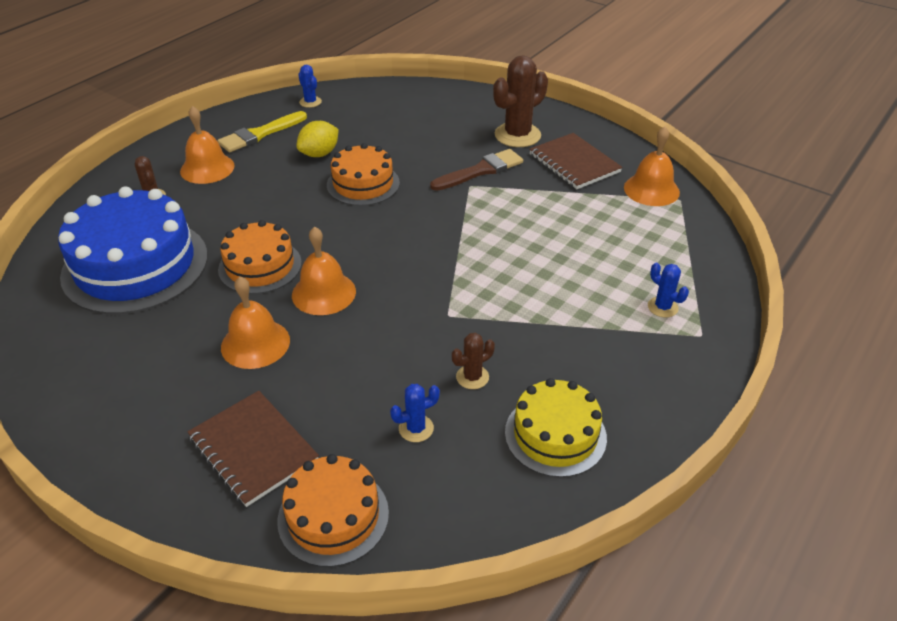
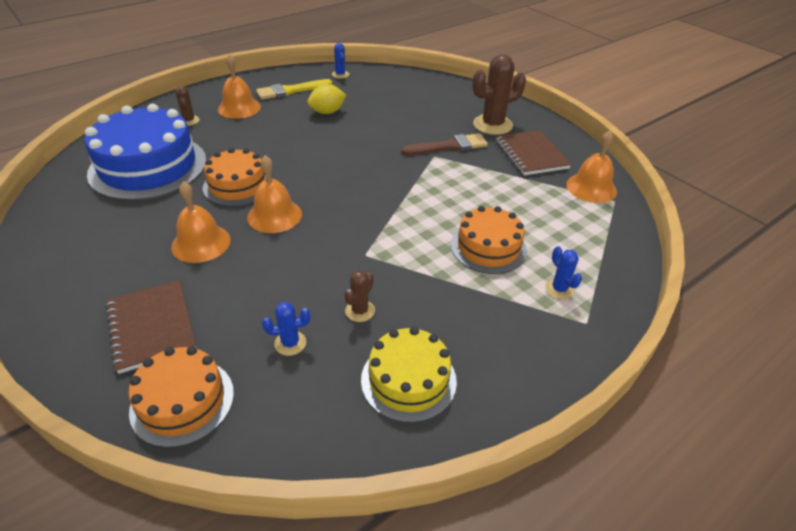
camera: 15 degrees right, 0 degrees up
(363, 184) = (349, 139): orange cake -> orange cake (488, 247)
(472, 377) = (360, 311): brown cactus -> brown cactus turned 45 degrees counterclockwise

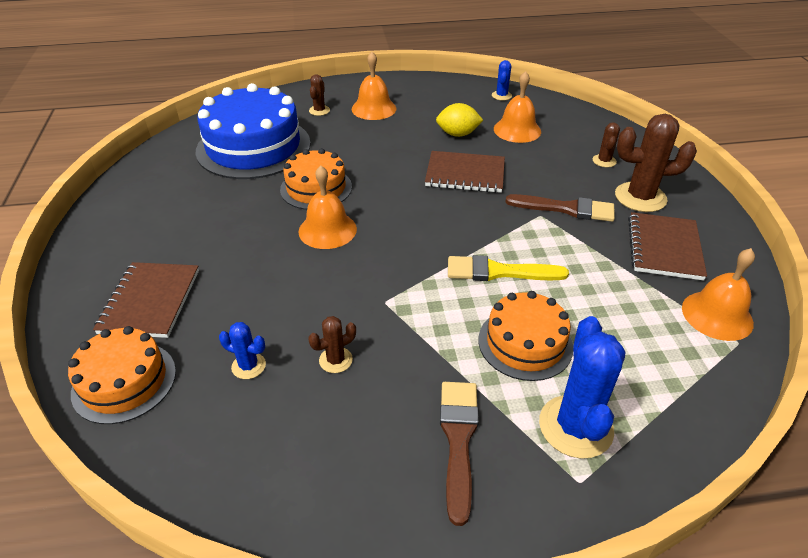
camera: 30 degrees right, 0 degrees up
(201, 243) = (244, 236): orange bell -> orange bell (517, 130)
(290, 91) = (436, 102): yellow brush -> yellow brush (499, 272)
(356, 141) = (465, 174): none -> brown notebook
(408, 380) = (329, 455): yellow cake -> none
(451, 106) = (604, 161): none -> brown cactus
(492, 329) = (458, 440): none -> brown brush
(559, 289) = (575, 426): blue cactus -> blue cactus, size x1.99

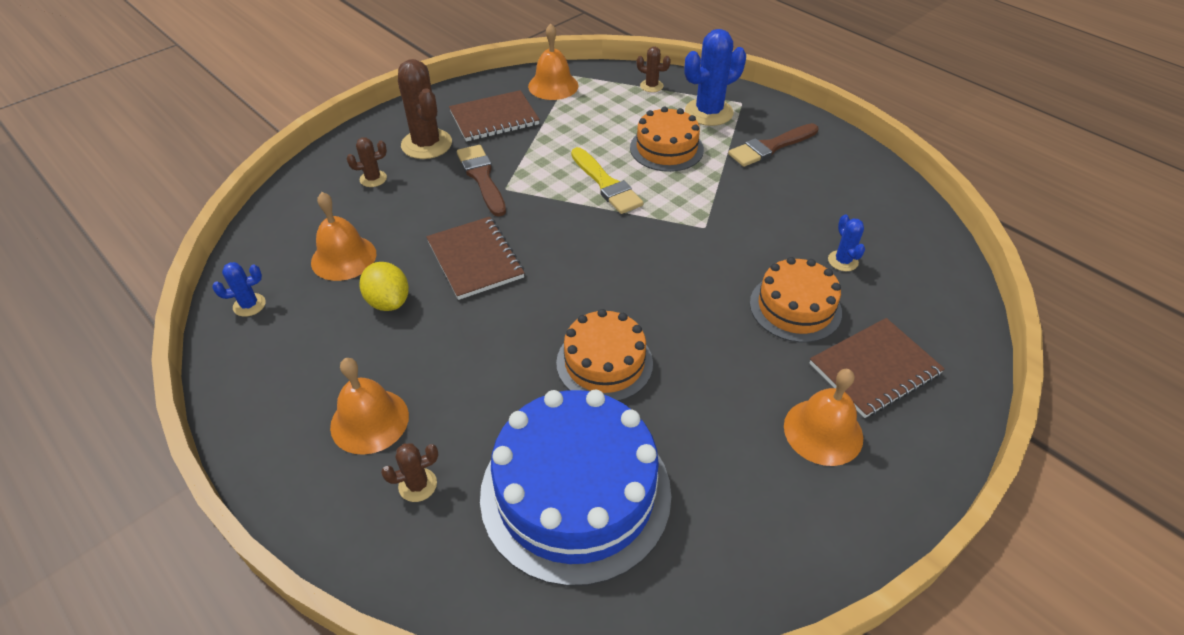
camera: 125 degrees left, 5 degrees up
(124, 381) = (939, 317): orange cake -> orange cake (795, 307)
(327, 230) = (660, 310): orange bell -> orange bell (823, 431)
(335, 360) = (783, 222): brown cactus -> brown cactus (651, 86)

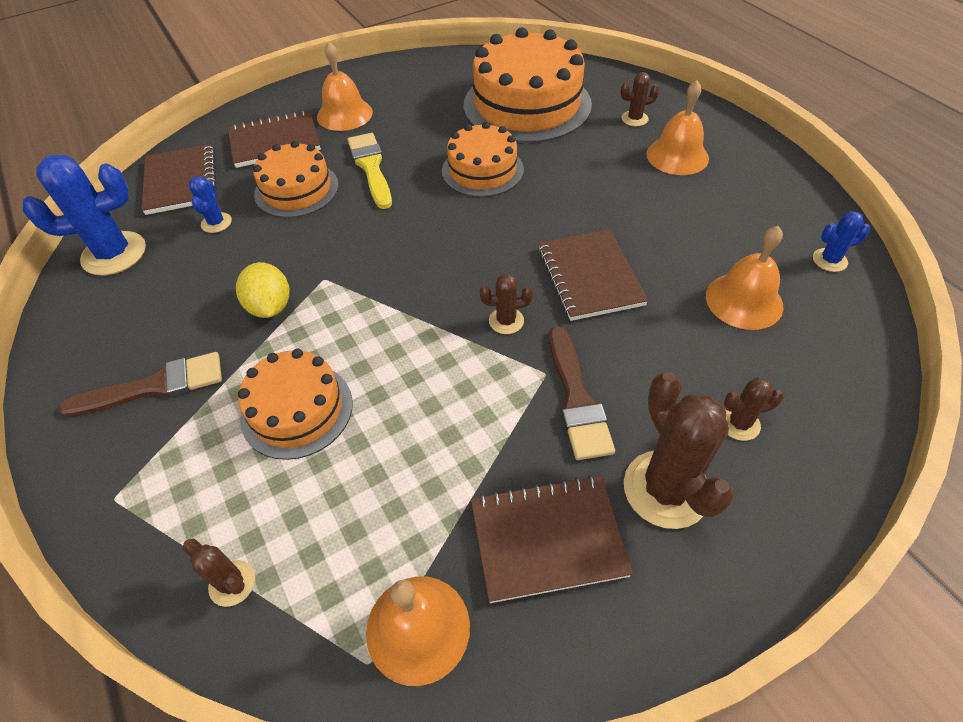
camera: 165 degrees left, 5 degrees up
(388, 301) = (680, 244): yellow lemon -> yellow lemon (270, 307)
(541, 216) = (506, 321): none -> brown cactus
(575, 493) = (527, 105): blue cake -> orange cake
(606, 184) = (409, 358): yellow brush -> yellow brush (371, 167)
(708, 112) = (184, 481): blue cactus -> blue cactus (114, 254)
(925, 299) = (181, 181): none -> brown notebook

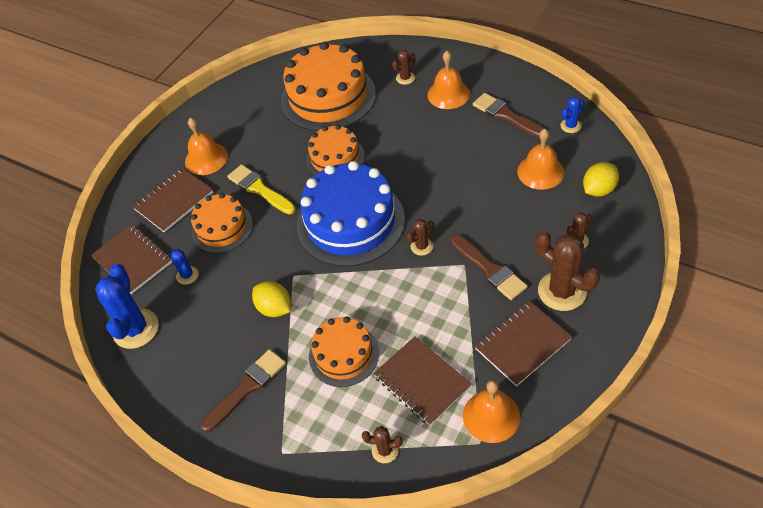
camera: 25 degrees left, 0 degrees up
(114, 254) = (136, 329): blue cactus -> blue cactus turned 45 degrees counterclockwise
(441, 249) = (350, 222): none -> blue cake
(590, 276) = (449, 197): brown notebook -> brown notebook (422, 382)
(740, 210) = (506, 115): none -> brown brush
(822, 366) = (598, 190): none -> yellow lemon

